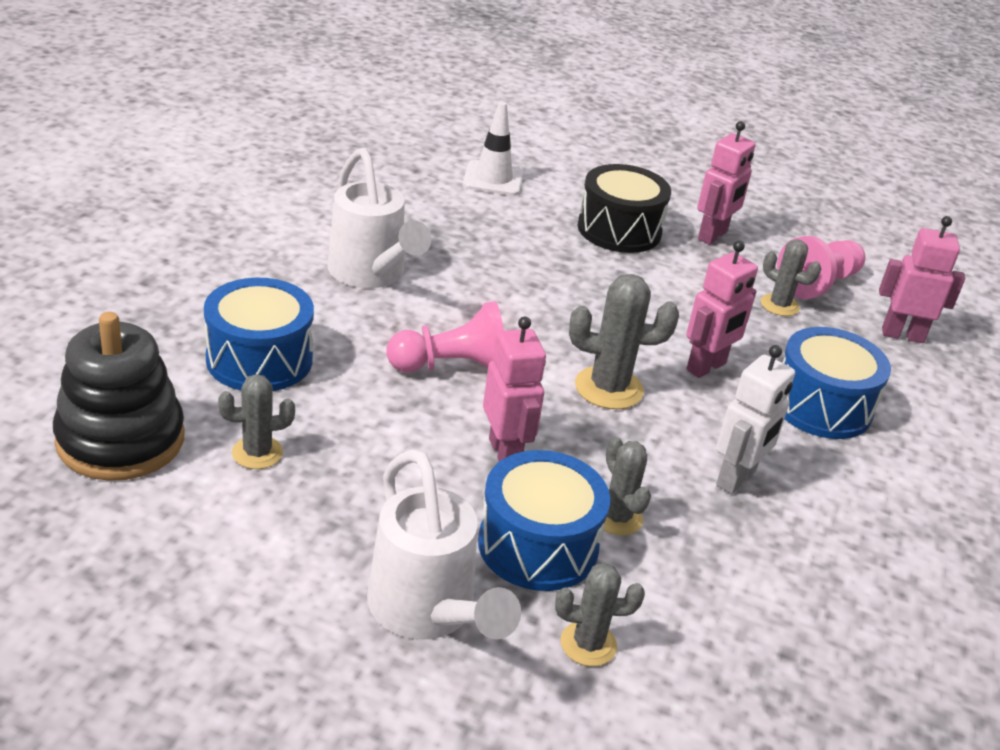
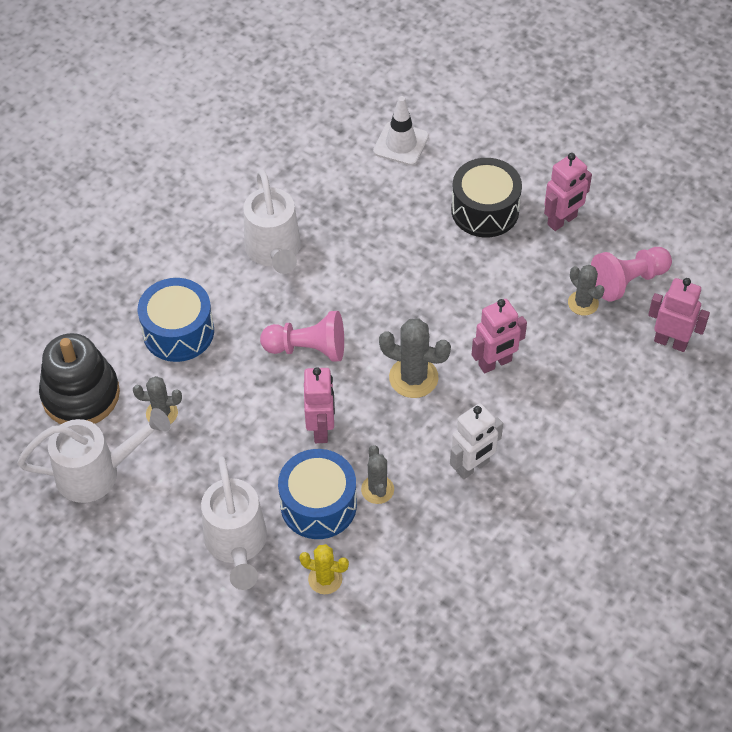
camera: 20 degrees right, 20 degrees up
(166, 537) = (97, 473): none -> white watering can
(588, 644) = (325, 579): grey cactus -> yellow cactus
(821, 406) = (567, 407): blue drum -> none

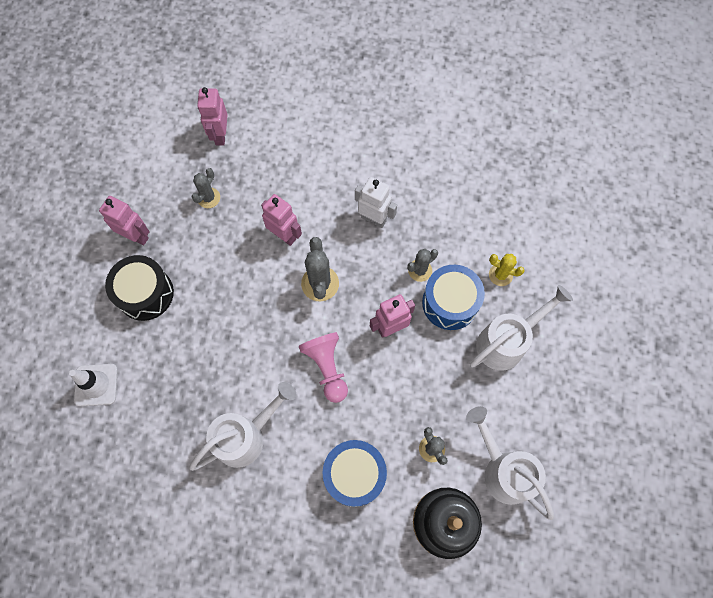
camera: 115 degrees left, 15 degrees up
(325, 579) = (500, 275): yellow cactus -> yellow cactus turned 60 degrees counterclockwise
(628, 281) = (177, 176): pink pawn -> none

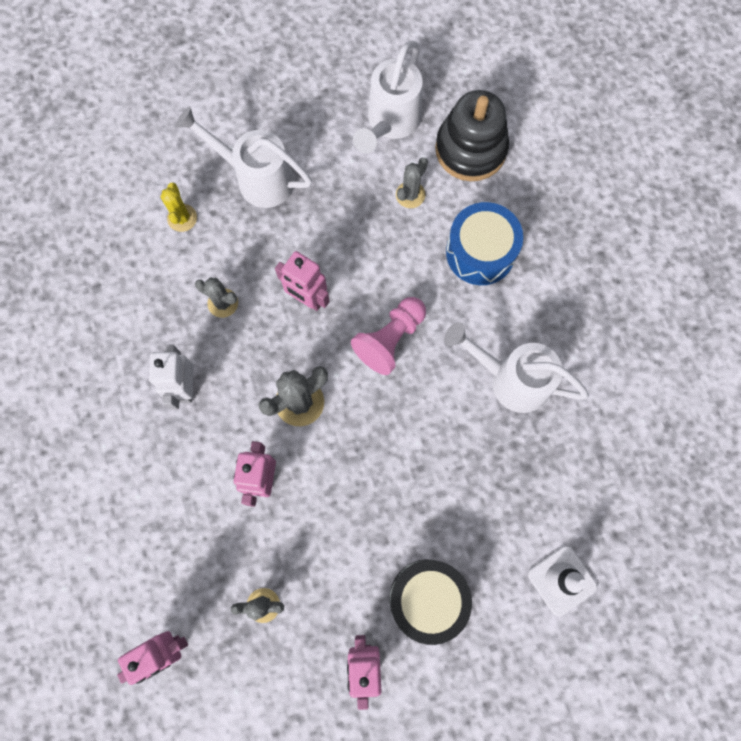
camera: 120 degrees left, 5 degrees up
(450, 303) = (244, 253): blue drum -> none

